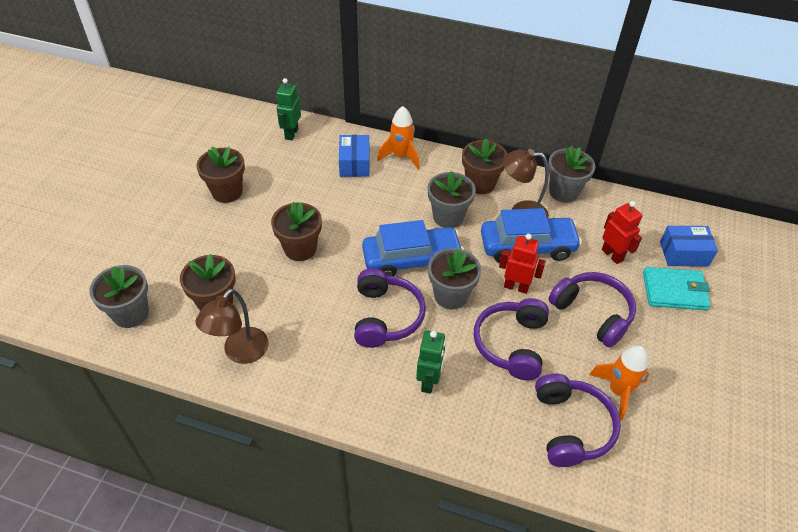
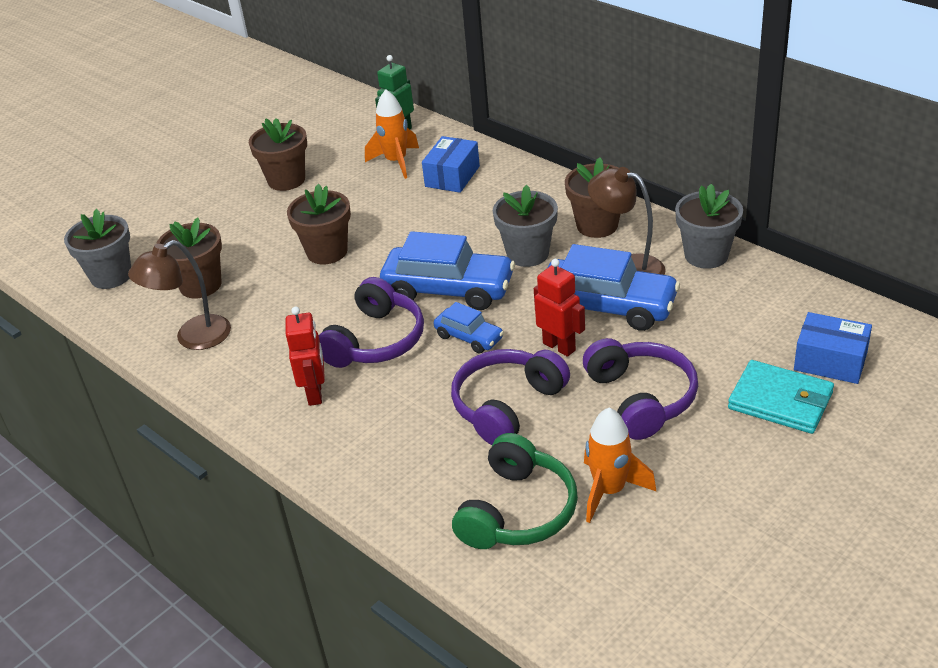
camera: 30 degrees right, 10 degrees down
(401, 156) = (516, 178): orange rocket -> orange rocket (396, 162)
(429, 381) = (378, 418): green robot -> none
(451, 295) = (469, 337): grey flower pot -> blue car
(571, 427) = (517, 511): purple headphones -> green headphones
(612, 255) = (720, 340): red robot -> red robot (315, 393)

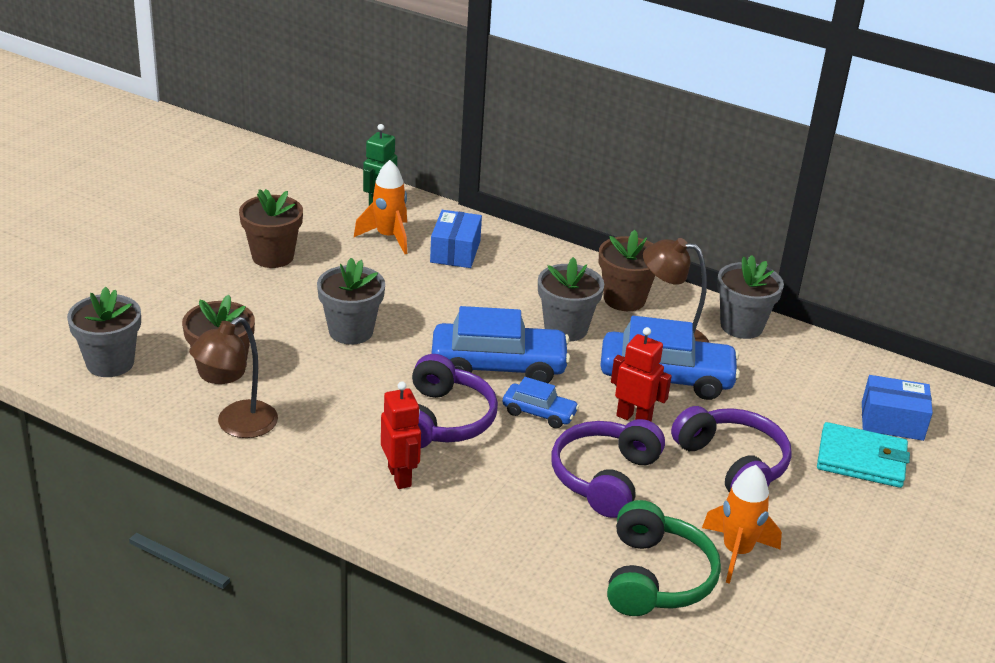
camera: 20 degrees left, 5 degrees down
(327, 252) = (351, 331): brown flower pot -> grey flower pot

